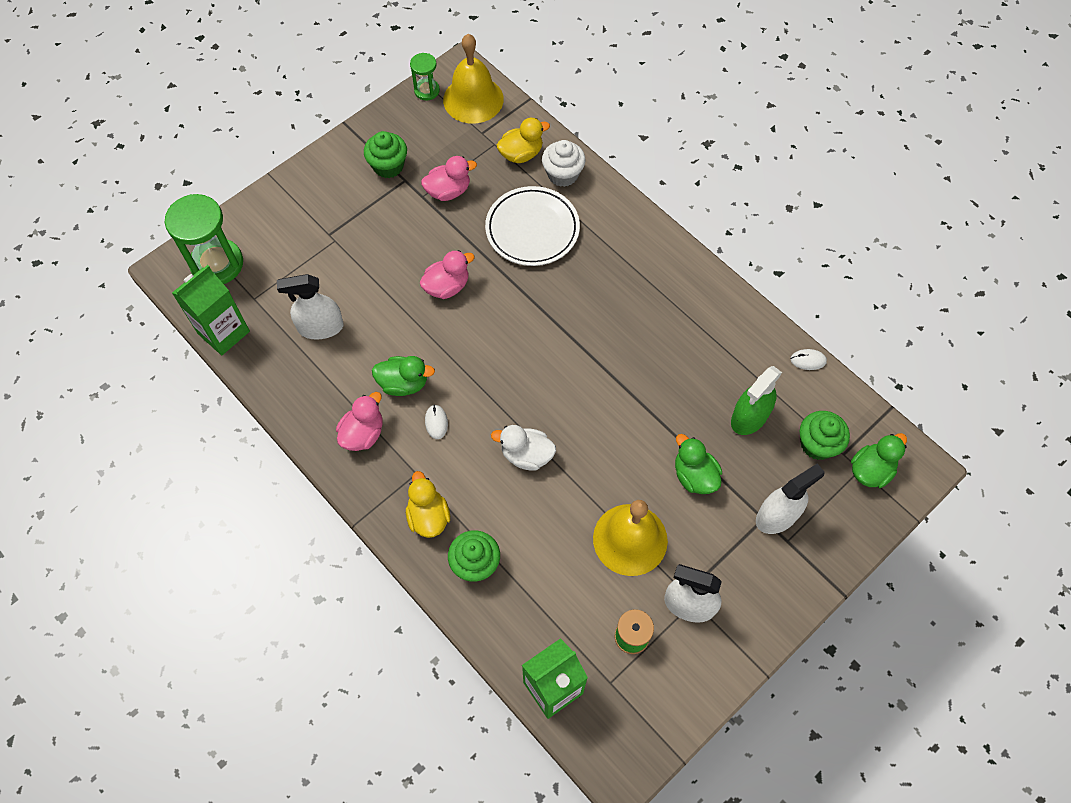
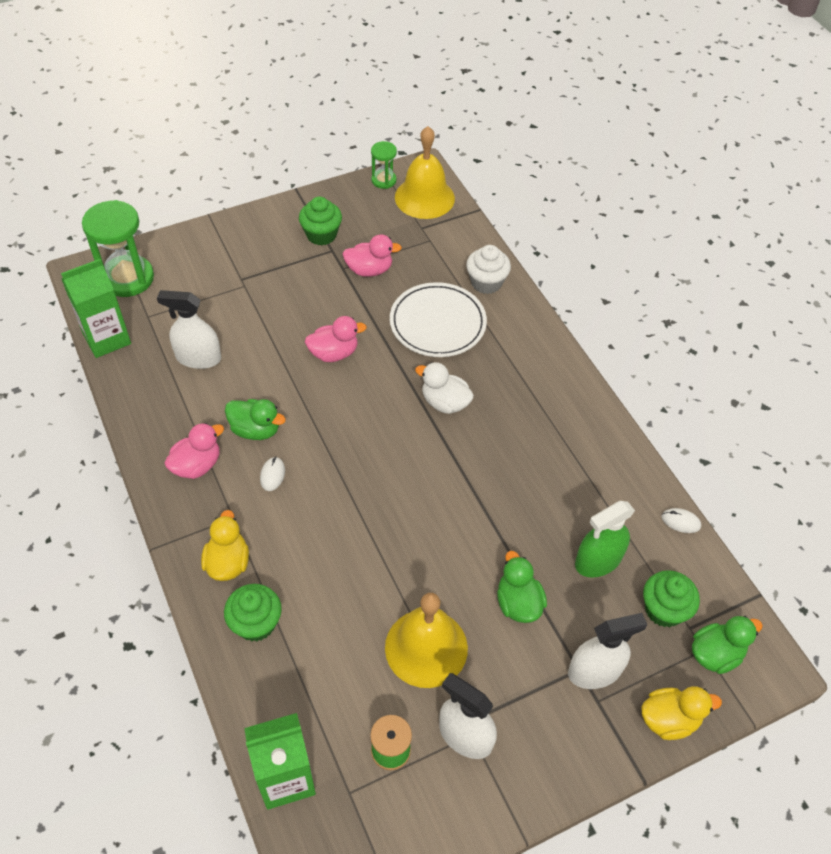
camera: 15 degrees right, 10 degrees down
(521, 154) = (452, 255): yellow duck -> yellow duck (669, 719)
(526, 455) = (350, 531): white duck -> white duck (445, 402)

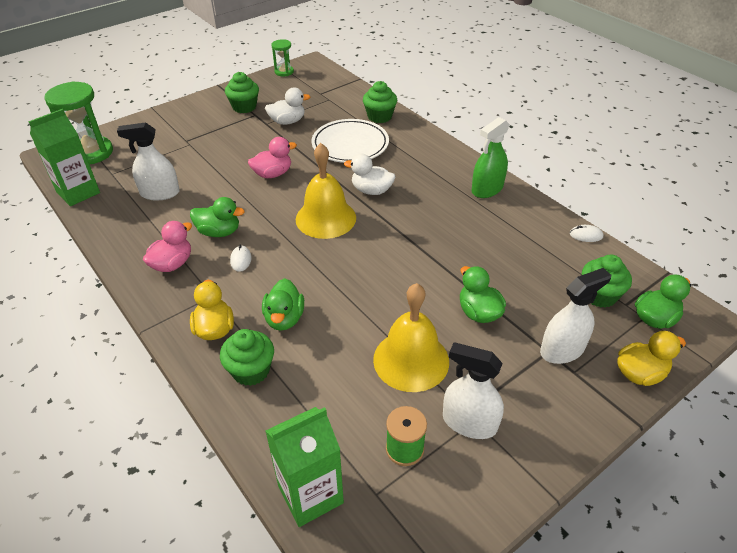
camera: 10 degrees left, 10 degrees down
(304, 565) = (284, 318): none -> green duck
(369, 270) = (287, 121): pink duck -> white duck
(424, 197) = (317, 77): yellow bell -> yellow bell (326, 218)
(486, 282) = (379, 116): white cupcake -> green cupcake
(598, 560) = (532, 272): green spray bottle -> green spray bottle (487, 189)

